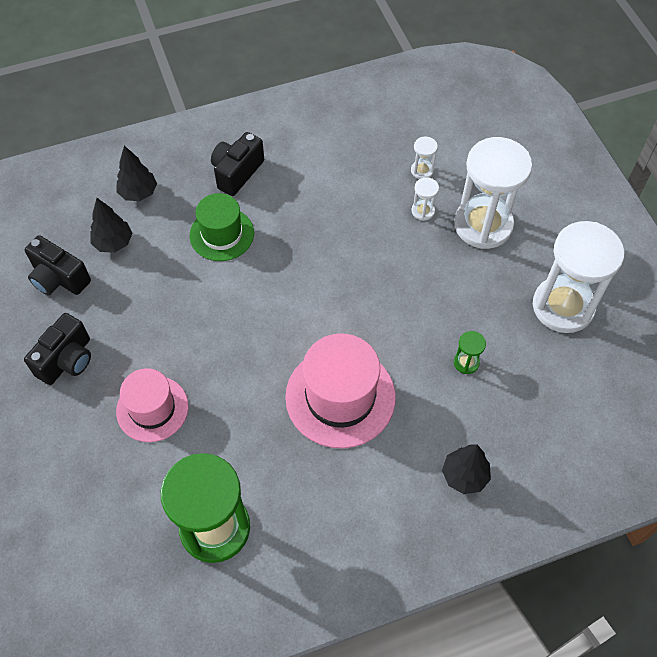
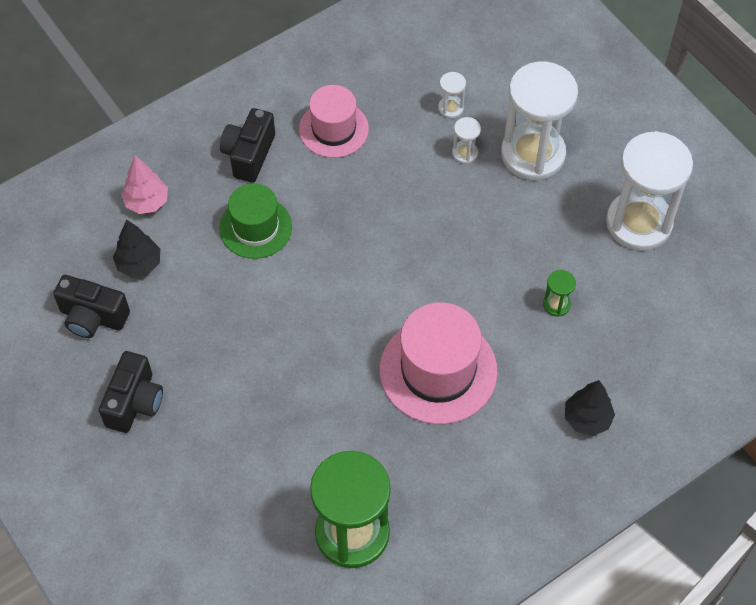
camera: 15 degrees left, 0 degrees up
(138, 193) = (147, 202): black tree -> pink tree
(152, 408) = (245, 430): pink hat -> pink hat (333, 129)

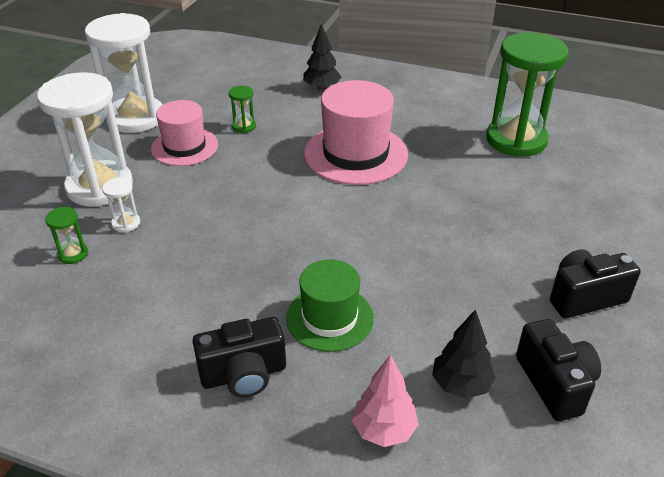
camera: 125 degrees left, 20 degrees down
(333, 129) = (157, 324): pink hat -> pink hat (184, 147)
(450, 108) = (73, 254): white hourglass -> green hourglass

